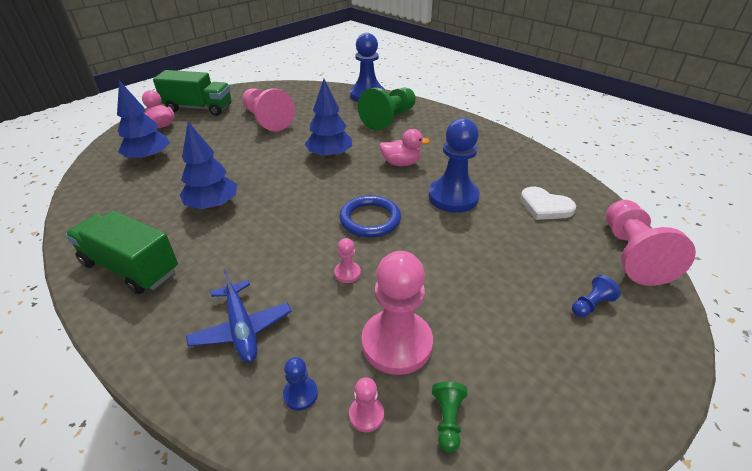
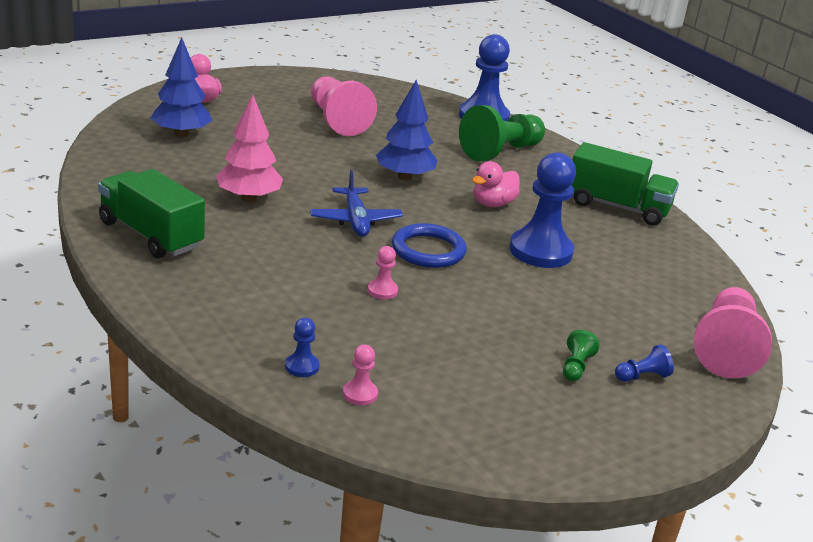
camera: 10 degrees right, 10 degrees down
(199, 108) = (251, 89): green truck -> green truck (617, 207)
(213, 205) = (249, 198): blue tree -> pink tree
(241, 329) = (256, 308): blue plane -> blue plane (355, 220)
(396, 343) = (411, 355): pink pawn -> none
(401, 163) = (493, 204): pink duck -> pink duck turned 120 degrees clockwise
(447, 420) = (436, 416): green pawn -> green pawn (575, 367)
(545, 206) = (651, 284): white heart -> none

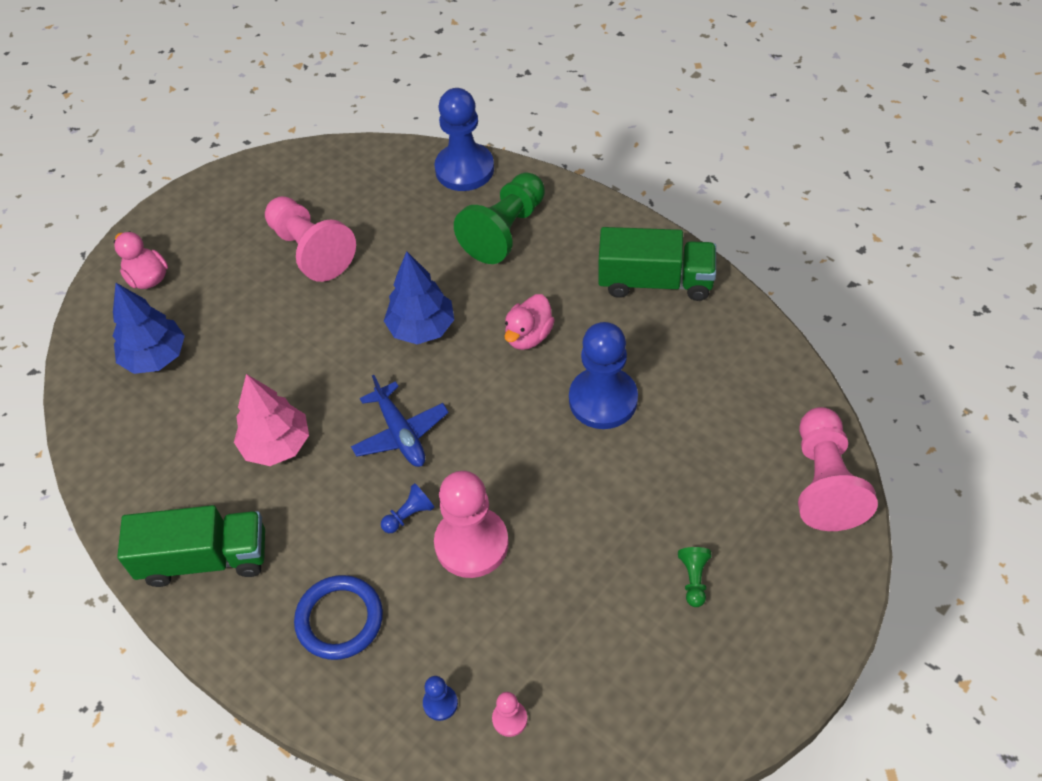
camera: 10 degrees left, 25 degrees up
(151, 235) = (204, 558): green truck -> green truck turned 150 degrees clockwise
(382, 291) = (471, 544): pink pawn -> pink pawn, size x2.30
(428, 250) = (492, 452): blue ring -> blue ring (339, 619)
(642, 376) = (759, 565): blue pawn -> blue pawn (409, 515)

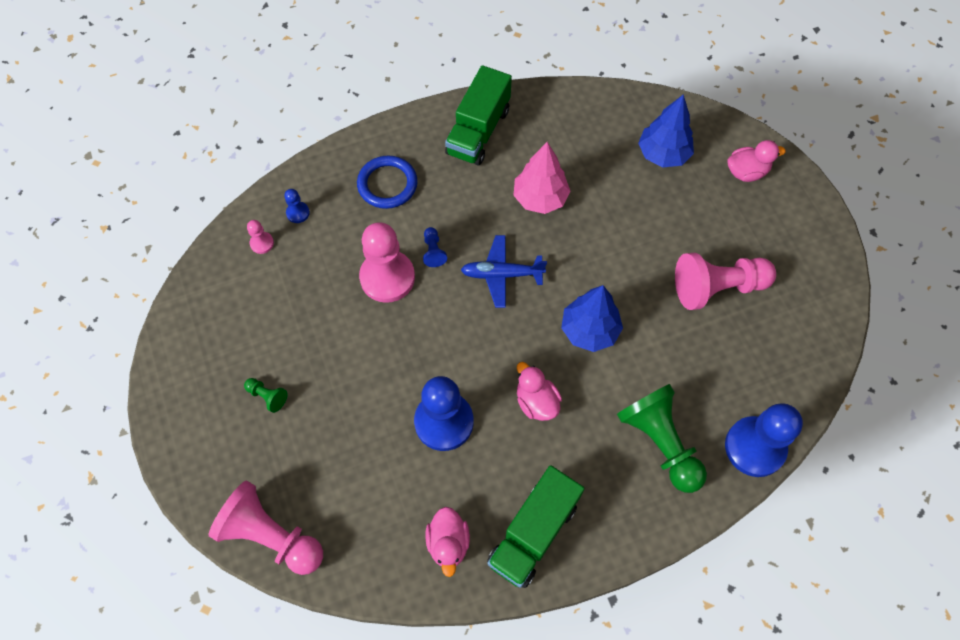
camera: 115 degrees right, 10 degrees up
(713, 337) = (448, 543): none -> pink duck

